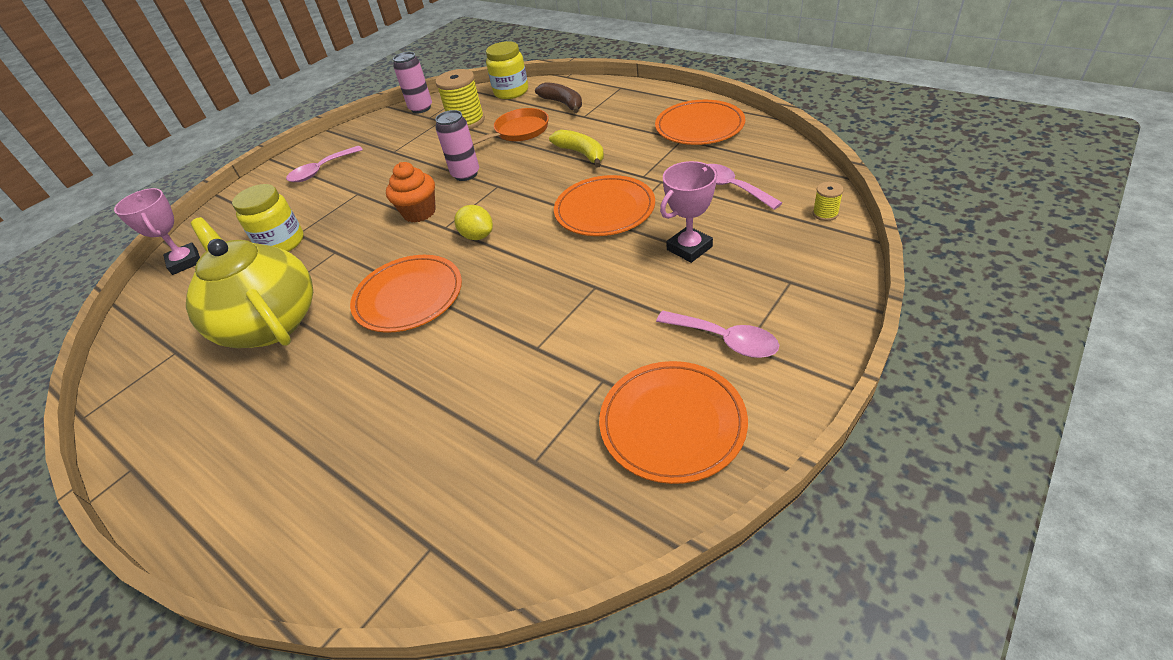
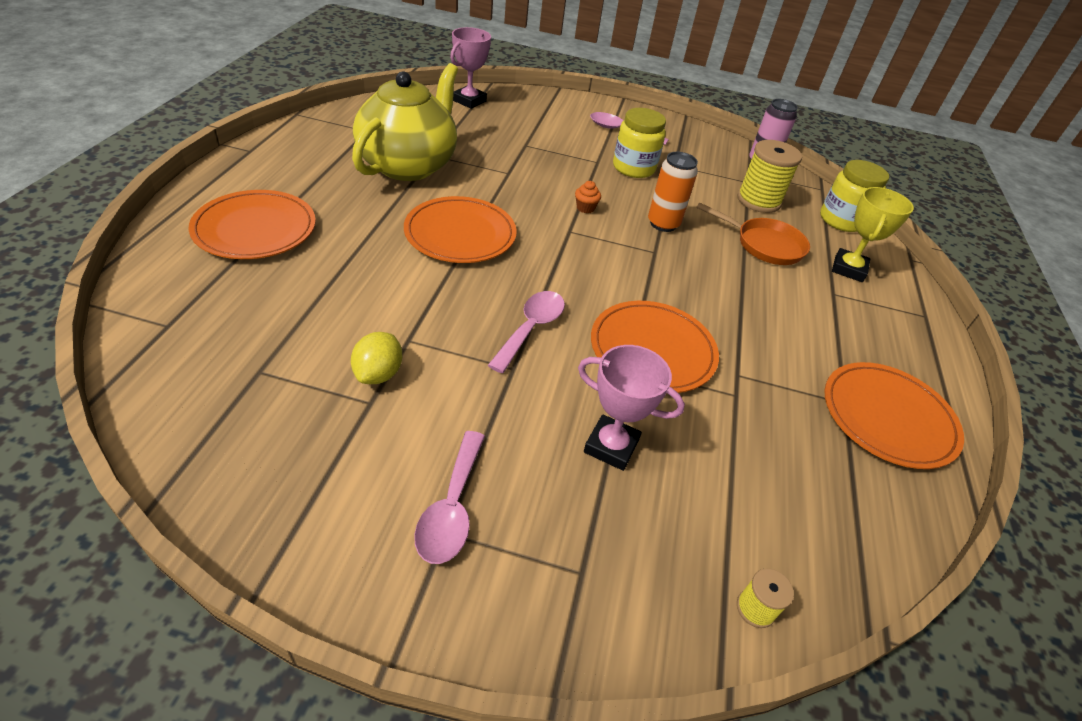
camera: 55 degrees right, 0 degrees up
(282, 243) = (509, 140): yellow jar -> yellow jar (633, 168)
(419, 212) = (585, 208): orange cupcake -> orange cupcake, size x0.51
(466, 174) = (663, 224): pink can -> orange can
(477, 236) = (564, 257): yellow lemon -> yellow lemon (378, 374)
(563, 103) = (848, 269): brown banana -> yellow trophy
(581, 153) = (753, 307): yellow banana -> none
(672, 423) = (313, 474): orange plate -> orange plate (255, 229)
(731, 187) = (761, 475): pink spoon -> pink spoon (531, 328)

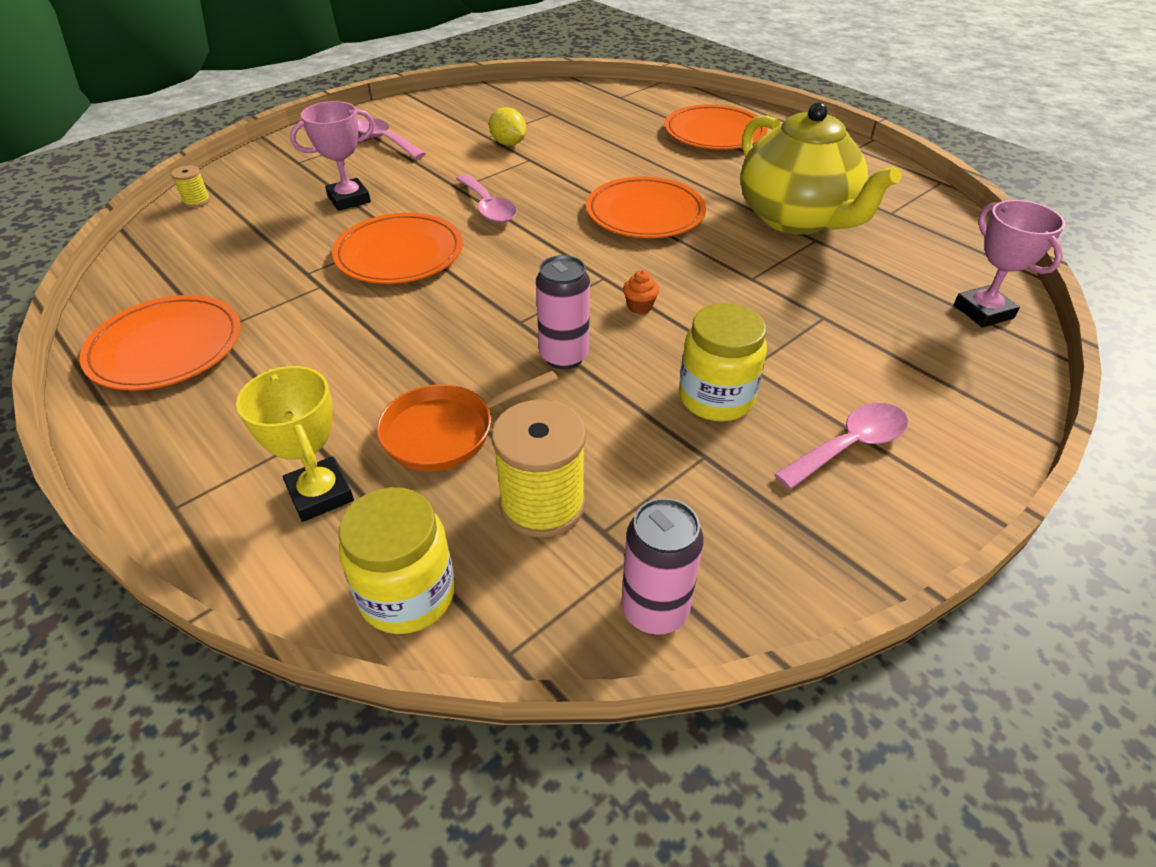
camera: 130 degrees right, 0 degrees up
(663, 224) = (564, 356): orange can -> pink can

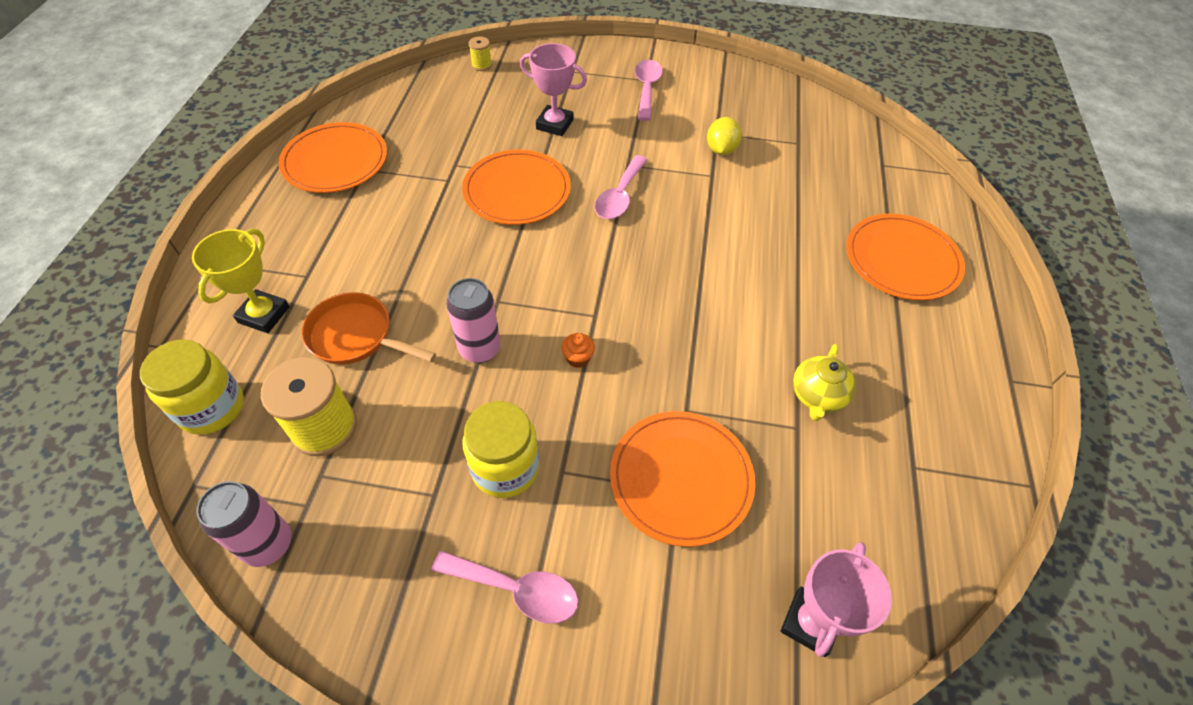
camera: 50 degrees right, 10 degrees up
(645, 213) = (711, 289): orange plate -> orange plate (681, 479)
(796, 219) = (817, 396): yellow teapot -> yellow teapot, size x0.45

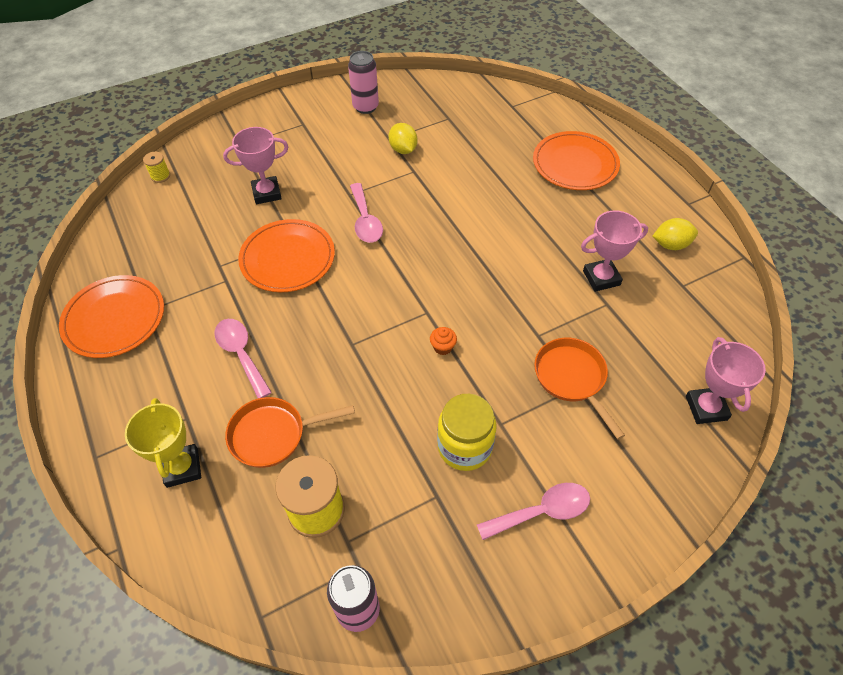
camera: 35 degrees left, 0 degrees up
(212, 408) = (214, 558): yellow jar -> none
(480, 349) = (372, 384): pink can -> pink can (365, 107)
(646, 89) = (309, 131): pink spoon -> pink spoon (241, 354)
(681, 479) = (572, 378): orange plate -> orange pan
(817, 396) = (601, 278): yellow teapot -> pink trophy
(941, 412) = (670, 245): none -> yellow lemon

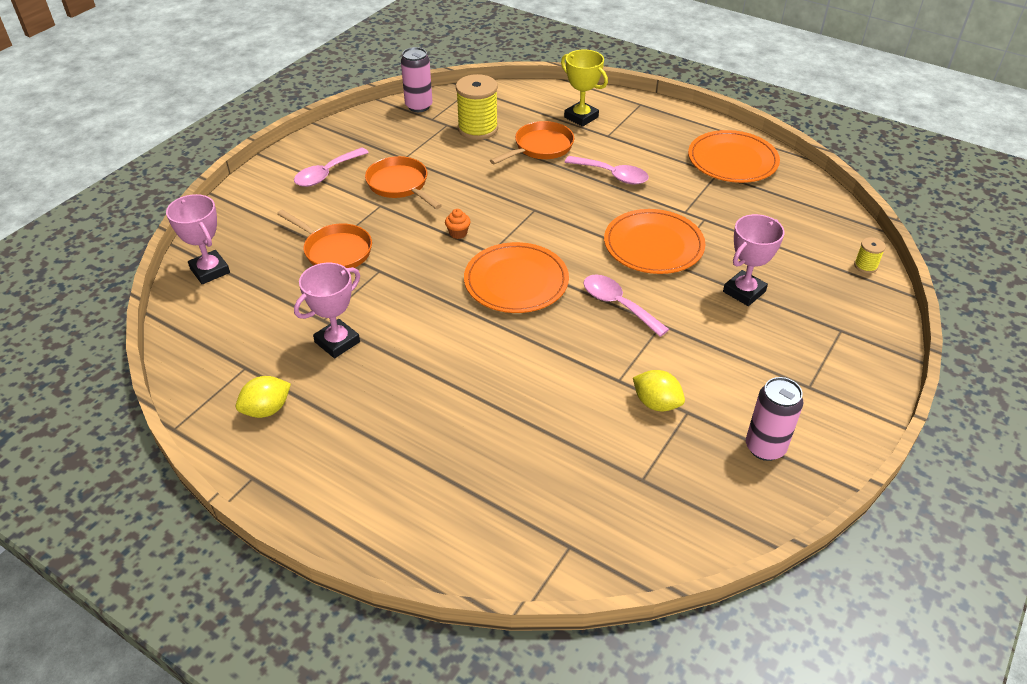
camera: 150 degrees right, 10 degrees down
(464, 447) = (400, 185): yellow jar -> orange pan
(575, 164) = (425, 477): orange plate -> orange plate (516, 281)

